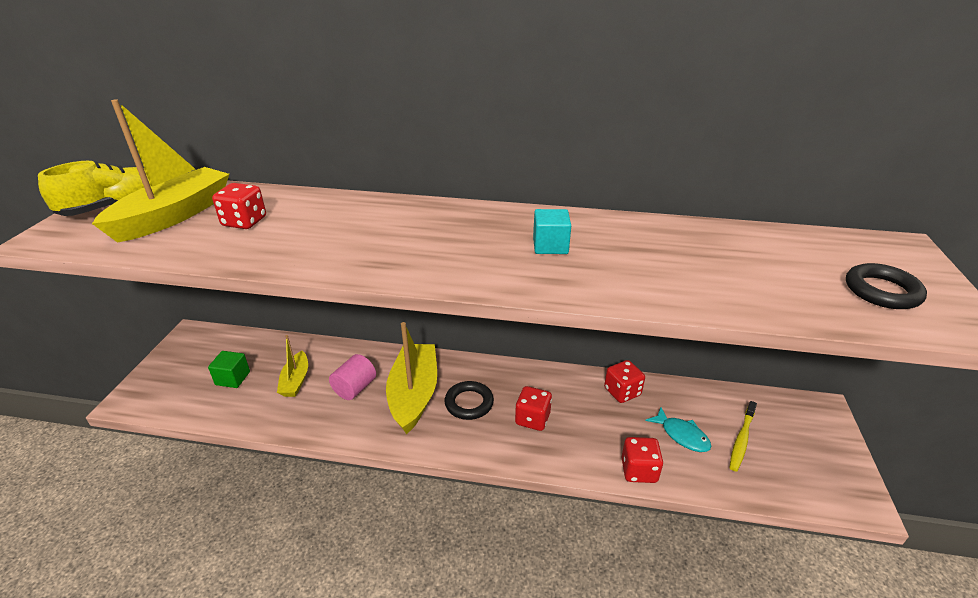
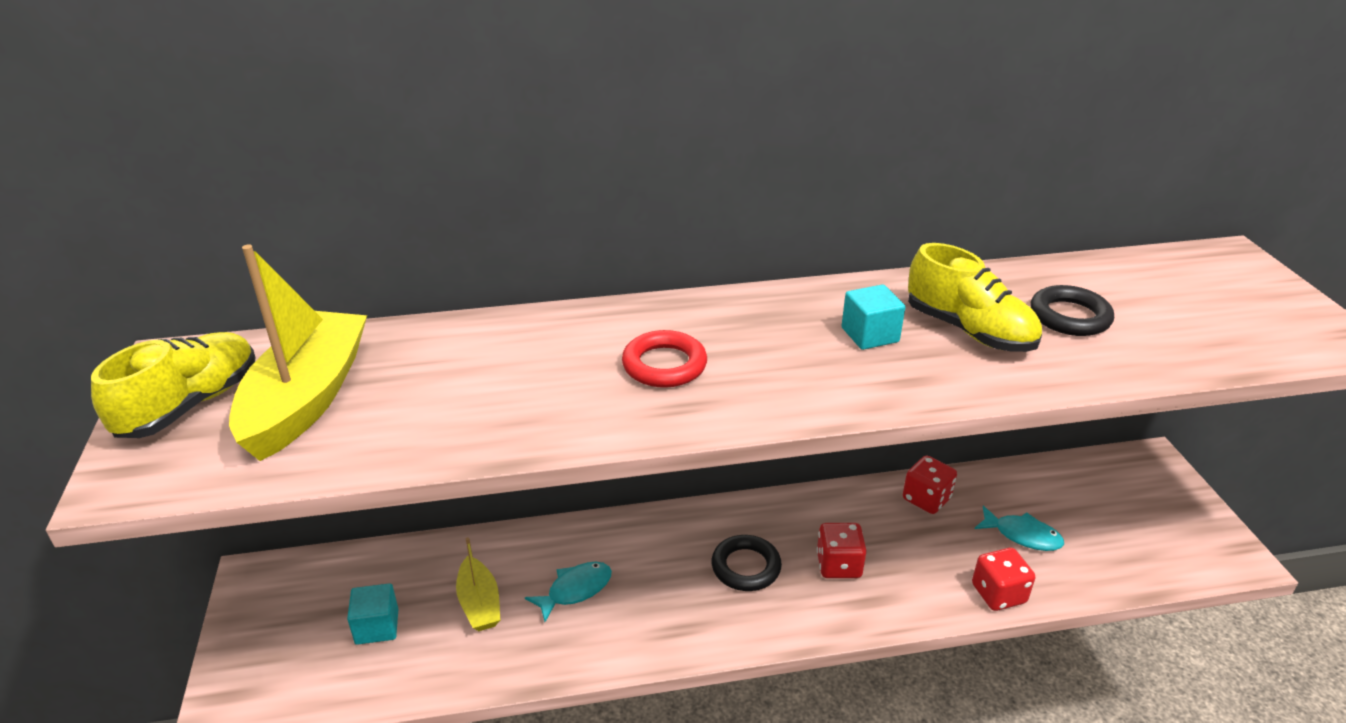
camera: 20 degrees left, 0 degrees up
(233, 378) = (377, 627): green cube -> turquoise cube
(244, 222) = (429, 385): red dice -> none
(355, 388) = (575, 590): pink cylinder -> turquoise fish
(393, 237) = (664, 365): none -> red ring
(414, 394) = (664, 575): yellow boat -> none
(628, 257) = (969, 331): none -> yellow shoe
(741, 439) = (1088, 522): yellow toothbrush -> none
(882, 291) = (1246, 317): black ring -> black ring (1069, 317)

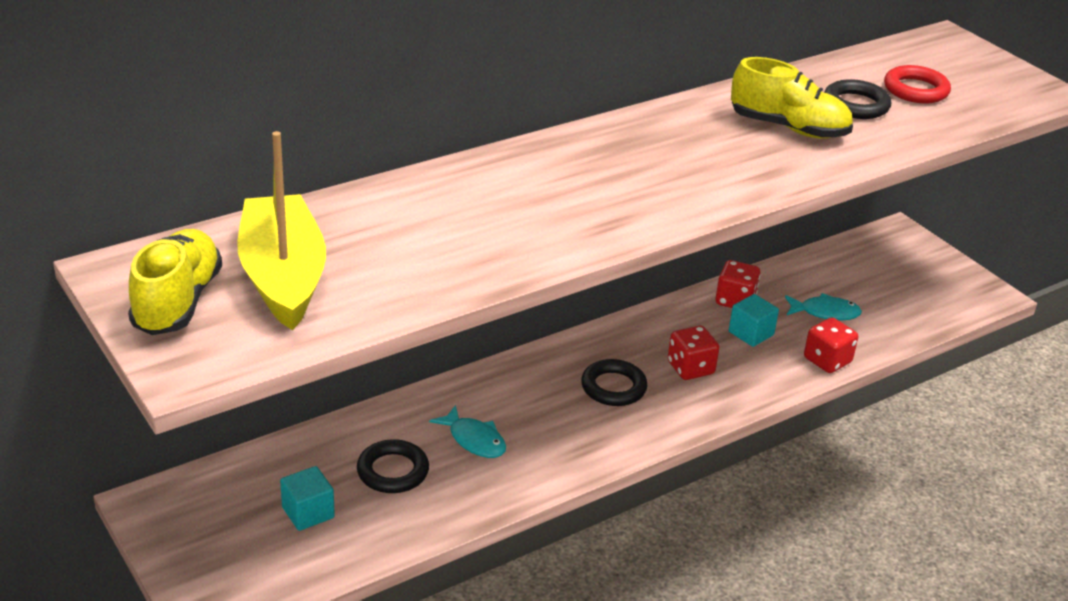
camera: 25 degrees left, 0 degrees up
(479, 603) = (393, 471): yellow boat -> black ring
(575, 590) = (474, 440): turquoise fish -> turquoise fish turned 105 degrees clockwise
(664, 365) = (570, 195): red ring -> red ring (916, 90)
(870, 335) = (716, 144): turquoise cube -> turquoise cube (751, 333)

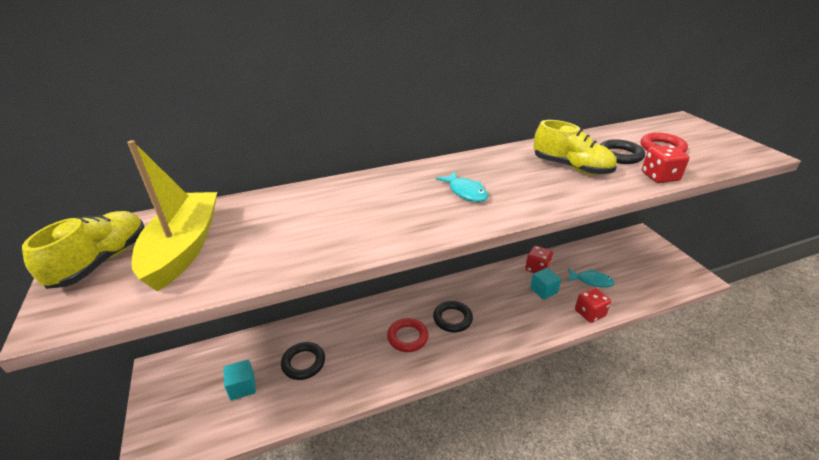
camera: 15 degrees right, 0 degrees up
(474, 440) = (359, 346): turquoise fish -> turquoise fish (465, 192)
(549, 420) = (407, 337): none -> red ring
(690, 368) = (502, 310): red dice -> red dice (659, 177)

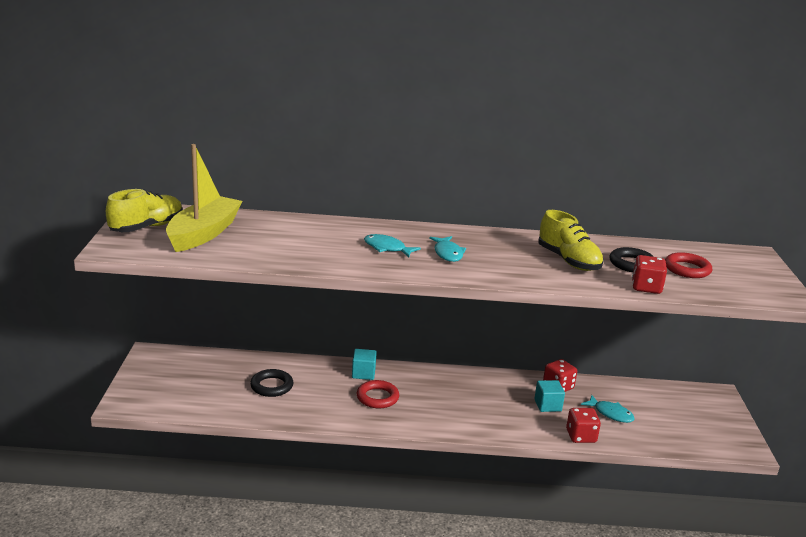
camera: 20 degrees right, 10 degrees down
(242, 387) = (212, 386): turquoise cube -> turquoise cube (363, 373)
(404, 204) = (387, 248): none -> turquoise fish
(452, 319) = (432, 398): black ring -> none

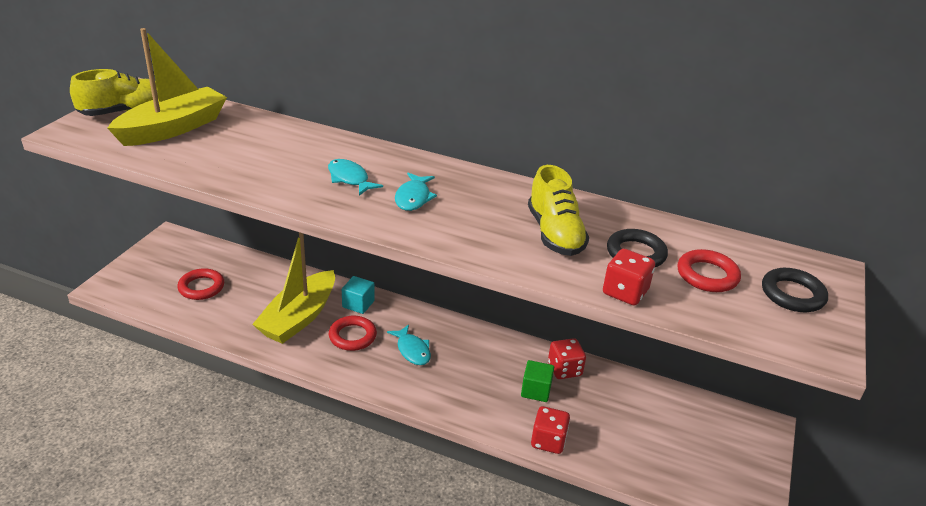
camera: 20 degrees right, 10 degrees up
(215, 387) = (201, 287): none -> red ring
(271, 386) = (255, 298): black ring -> black ring (792, 294)
(321, 393) = (299, 317): none -> yellow boat
(547, 405) = (536, 390): turquoise cube -> green cube
(611, 413) = (605, 420): turquoise fish -> turquoise fish (412, 350)

